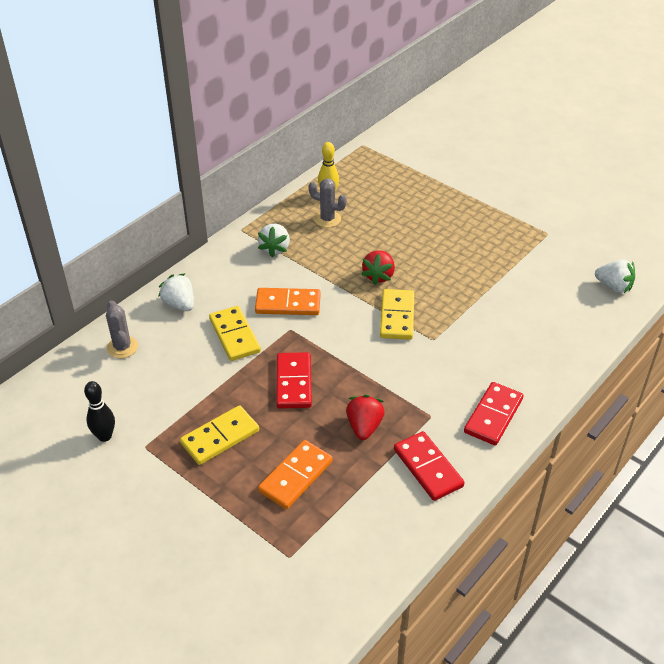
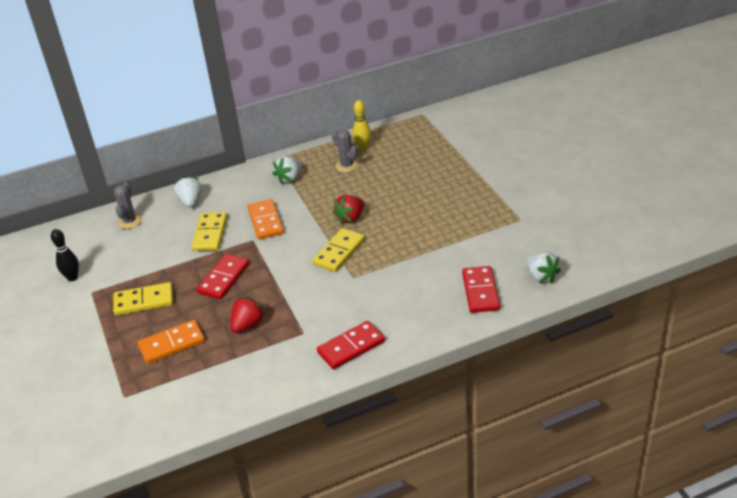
camera: 30 degrees right, 5 degrees down
(288, 304) = (265, 221): orange domino -> orange domino turned 45 degrees clockwise
(428, 468) = (269, 369): red domino -> red domino (480, 291)

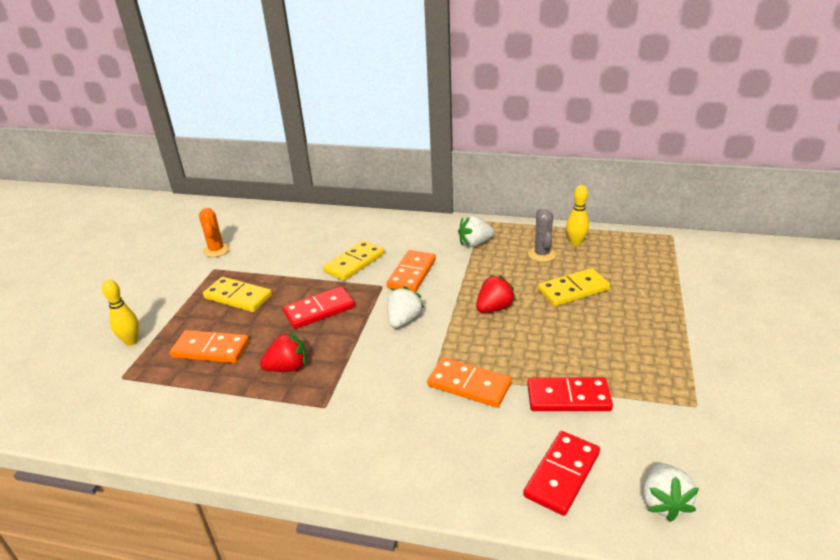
camera: 35 degrees right, 5 degrees down
(72, 277) = (216, 250): black bowling pin -> orange cactus
(95, 372) = (131, 341): none -> yellow bowling pin
(130, 221) = (307, 224): grey cactus -> none
(190, 201) = (370, 228): white strawberry -> white strawberry (403, 320)
(339, 252) = (447, 338): yellow domino -> yellow domino (573, 290)
(350, 218) = (494, 308): red strawberry -> red strawberry turned 150 degrees clockwise
(351, 347) = (351, 454): red domino -> red domino (568, 397)
(382, 273) = (469, 385): none -> orange domino

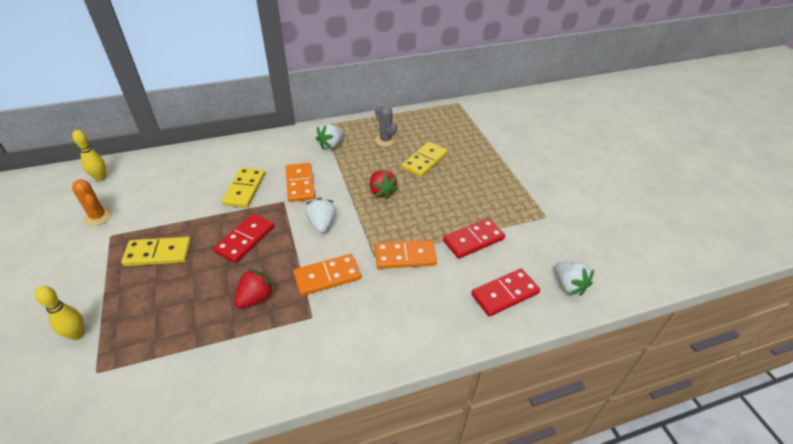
camera: 35 degrees left, 10 degrees up
(211, 349) = (170, 310): orange domino -> orange domino (327, 276)
(494, 308) = (381, 192): red strawberry -> red strawberry turned 135 degrees clockwise
(562, 474) = (504, 294): red domino -> red domino turned 60 degrees clockwise
(575, 243) = (402, 125): yellow bowling pin -> yellow bowling pin (101, 178)

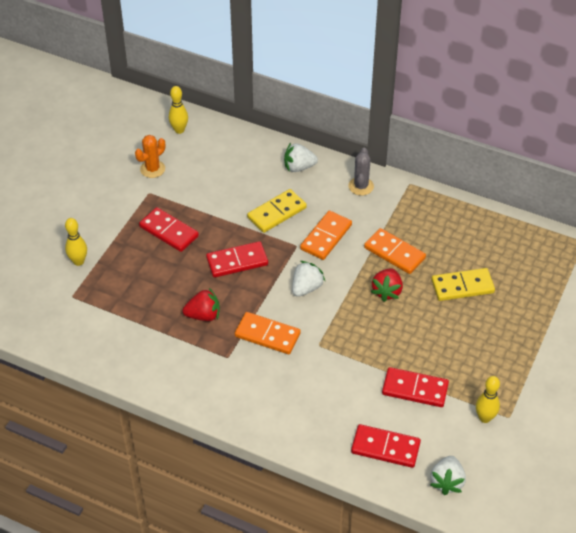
camera: 45 degrees right, 5 degrees up
(98, 216) = (152, 169): orange cactus -> orange cactus turned 45 degrees clockwise
(158, 253) = (169, 231): yellow domino -> red domino
(331, 145) = (394, 212): white strawberry -> white strawberry (299, 167)
(385, 140) = (451, 239): grey cactus -> grey cactus (361, 186)
(405, 256) = (342, 362): orange domino -> orange domino (394, 253)
(535, 227) = (485, 418): none -> yellow bowling pin

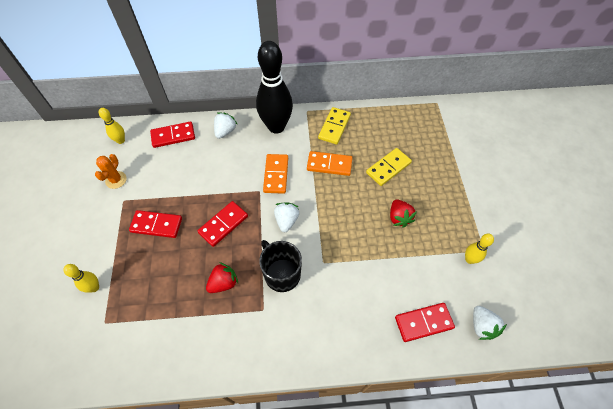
camera: 30 degrees left, 10 degrees up
(267, 335) = (281, 274): orange domino -> black mug
(277, 213) = (230, 172): yellow domino -> yellow domino (334, 127)
(299, 167) = (225, 131): white strawberry -> white strawberry turned 150 degrees clockwise
(361, 186) = (276, 127): grey cactus -> black bowling pin
(387, 291) = (343, 196): red strawberry -> red strawberry (399, 218)
(415, 389) = (411, 262): red domino -> red domino (173, 136)

